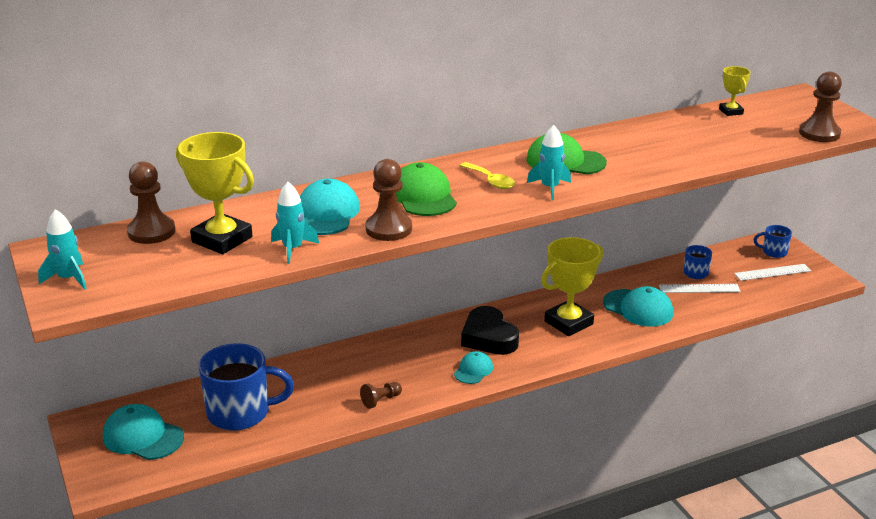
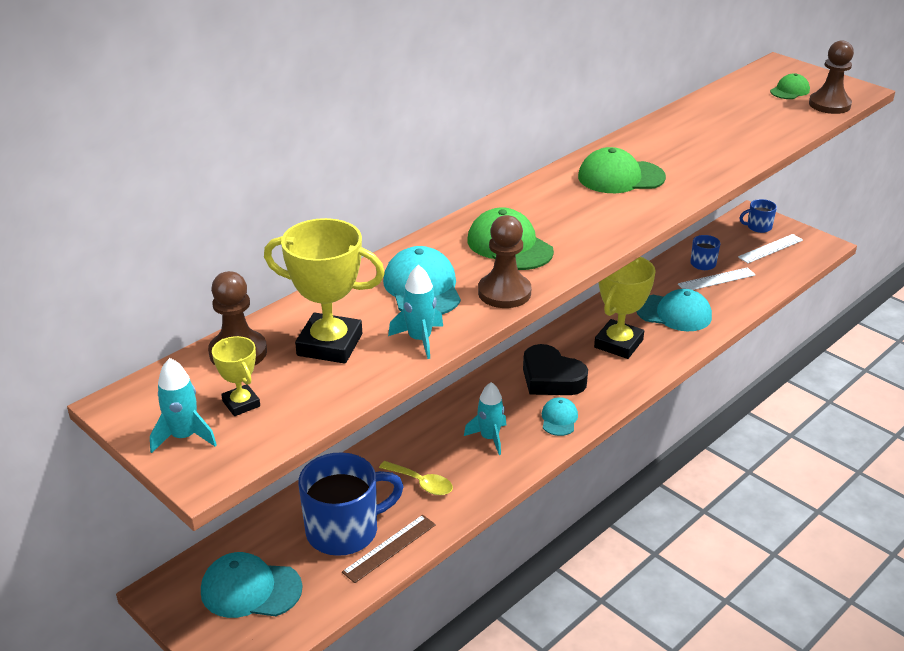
camera: 20 degrees left, 5 degrees up
(267, 434) = (389, 548): none -> brown ruler
(381, 400) = (486, 477): brown pawn -> none
(490, 181) = (564, 214): yellow spoon -> yellow spoon (421, 483)
(550, 188) = (630, 211): turquoise rocket -> turquoise rocket (489, 438)
(731, 111) = (732, 94): yellow trophy -> yellow trophy (241, 404)
(790, 117) = (789, 91): none -> green cap

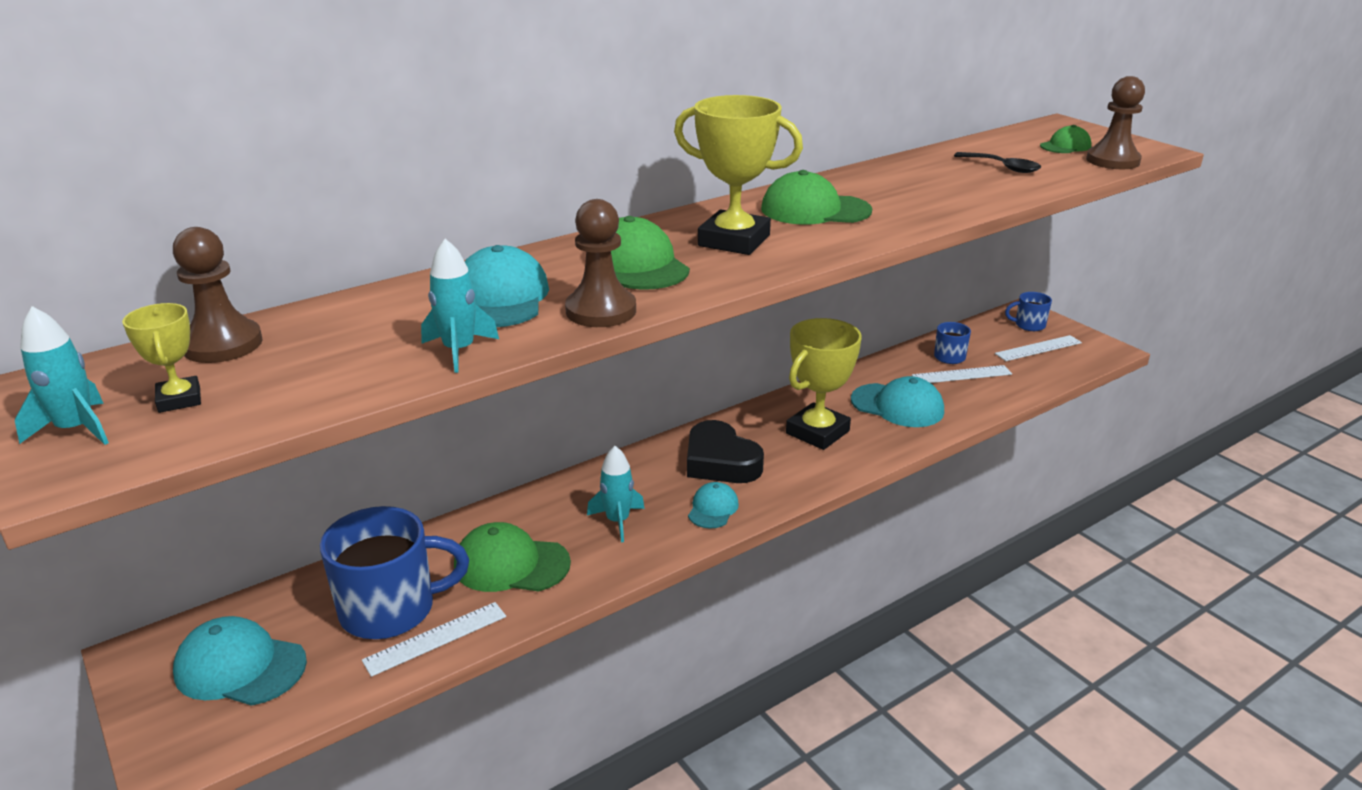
camera: 10 degrees right, 5 degrees down
(330, 345) = (341, 346): yellow trophy -> yellow trophy (734, 241)
(389, 548) = (436, 638): brown ruler -> white ruler
(421, 483) = (511, 564): yellow spoon -> green cap
(748, 119) = (1003, 167): none -> black spoon

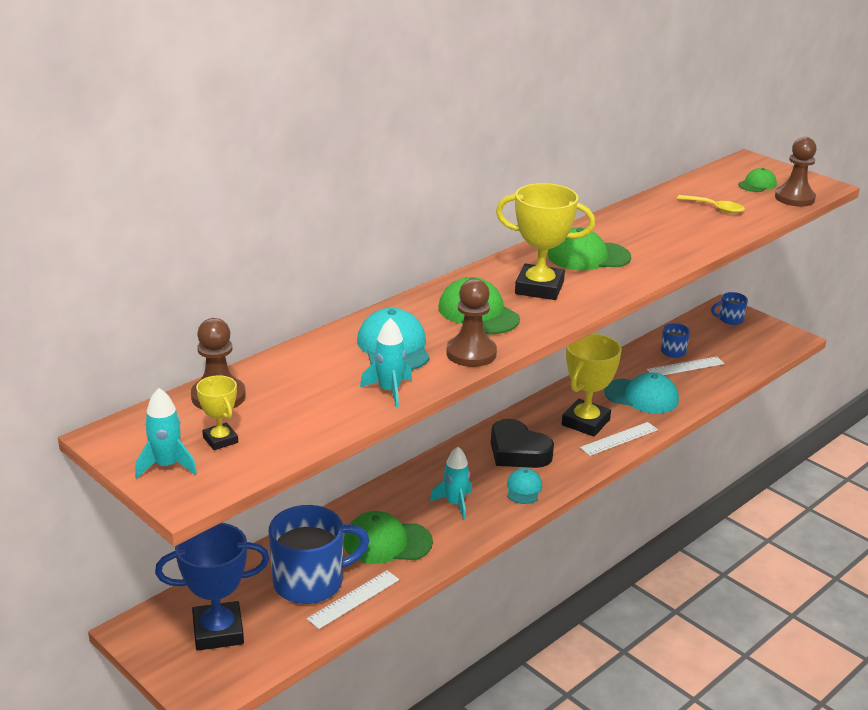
camera: 10 degrees left, 0 degrees up
(240, 667) = (218, 631): turquoise cap -> blue trophy
(1003, 167) = (715, 208): black spoon -> yellow spoon
(1038, 348) = (740, 340): white ruler -> white ruler (619, 439)

